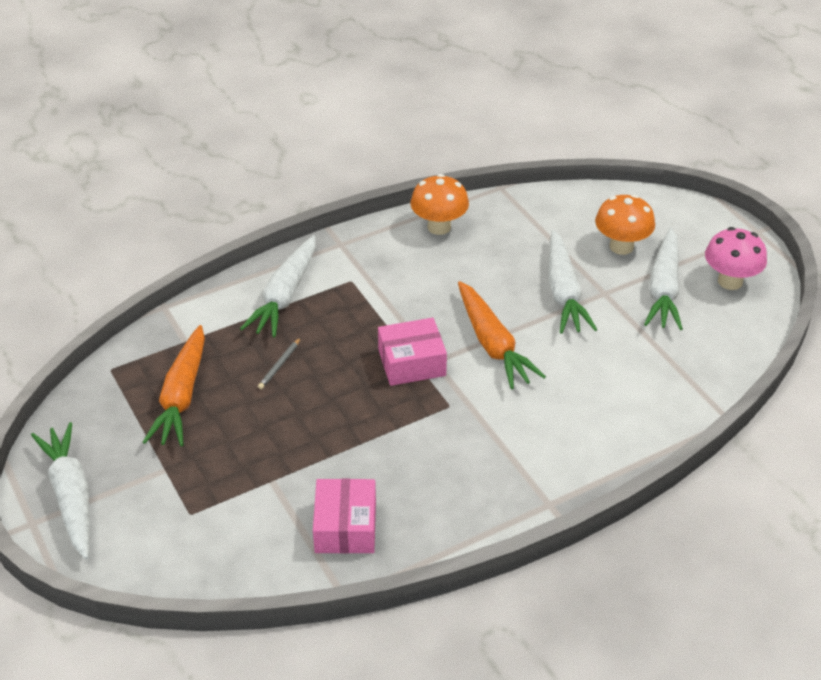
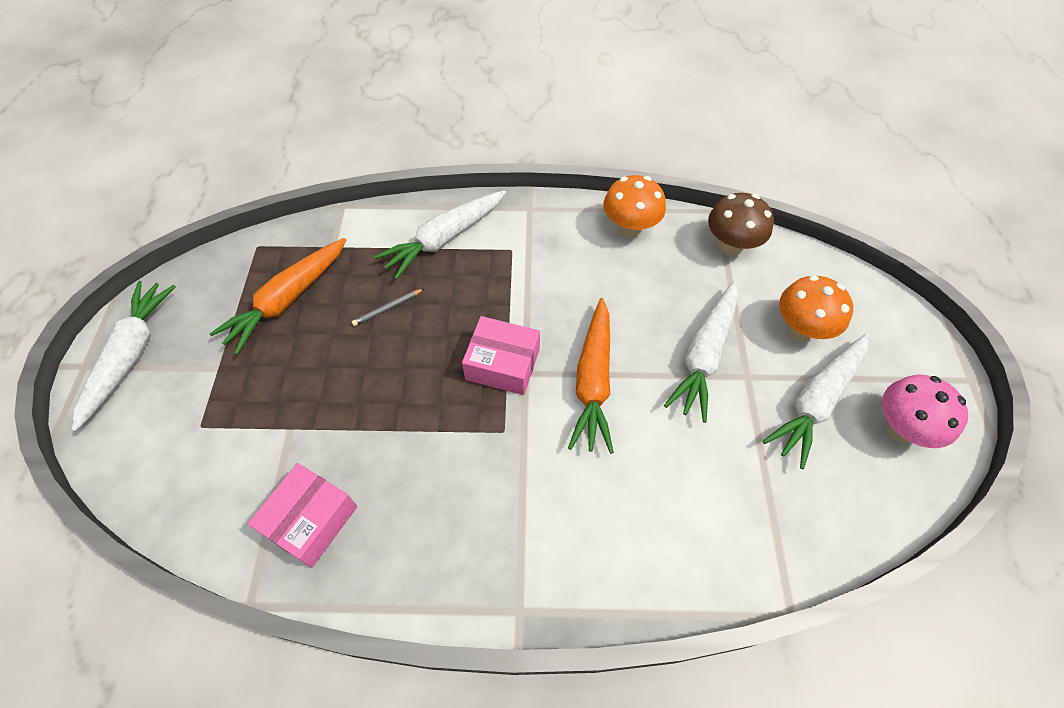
camera: 30 degrees right, 15 degrees up
(529, 209) = (730, 246): none -> brown mushroom

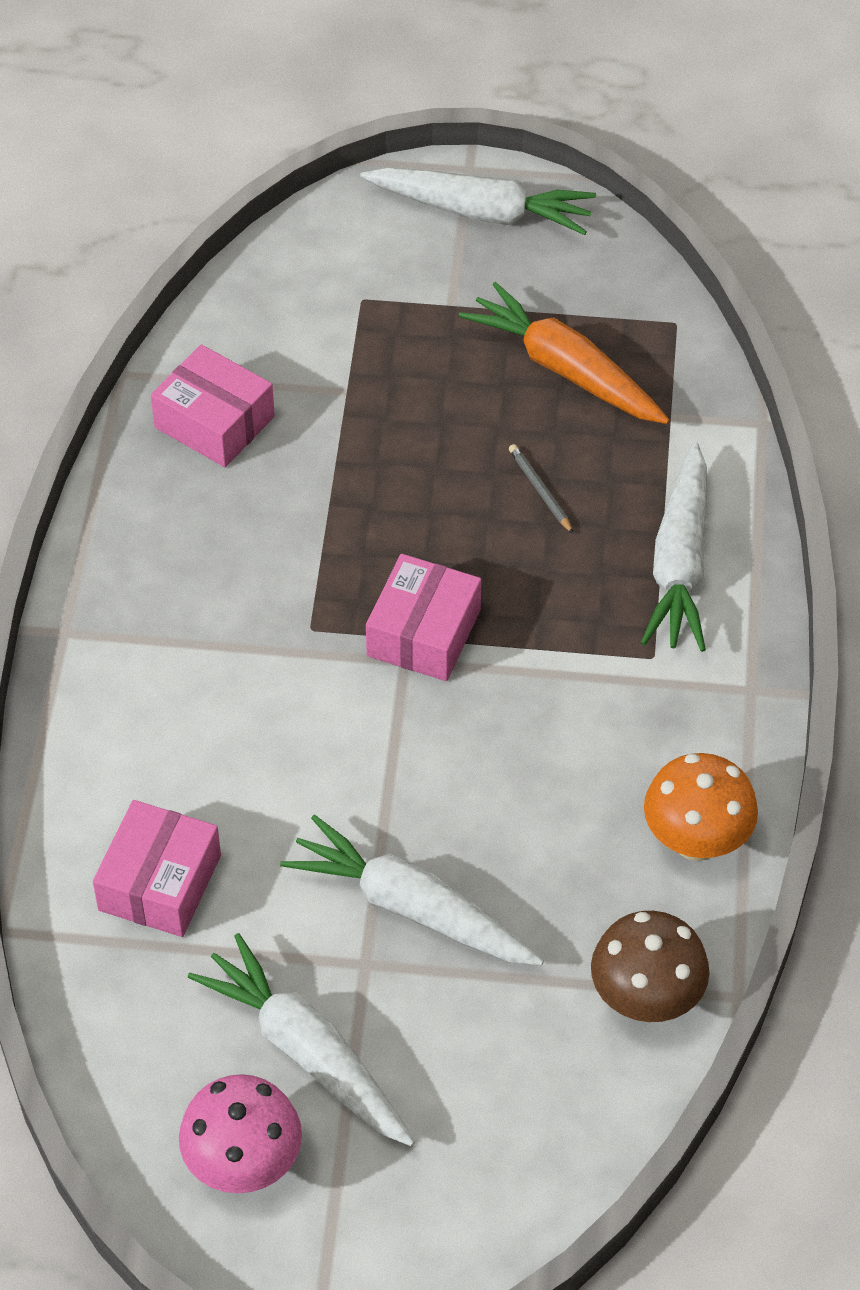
camera: 95 degrees right, 5 degrees down
(444, 239) = (680, 563): white carrot -> white carrot turned 135 degrees counterclockwise
(593, 381) = (379, 747): orange carrot -> none
(723, 505) = (159, 883): none -> pink box
(800, 329) = (449, 1068): orange mushroom -> none

